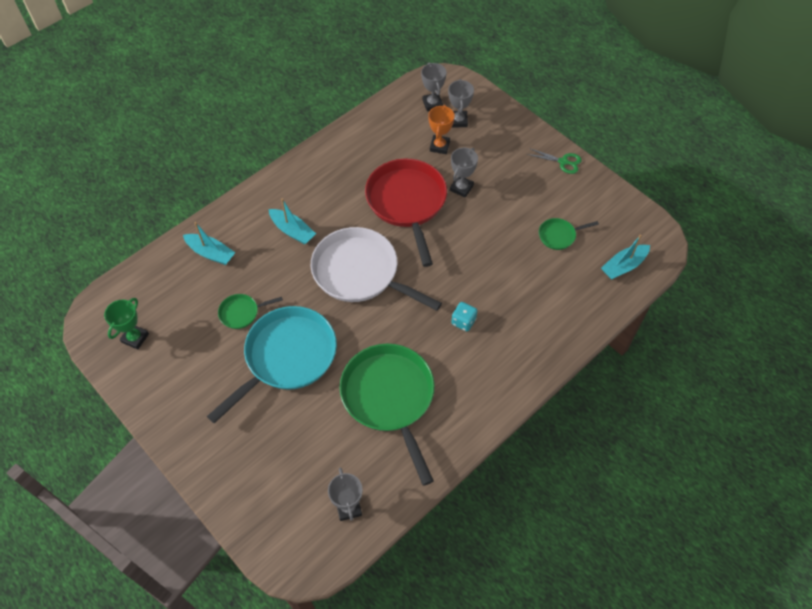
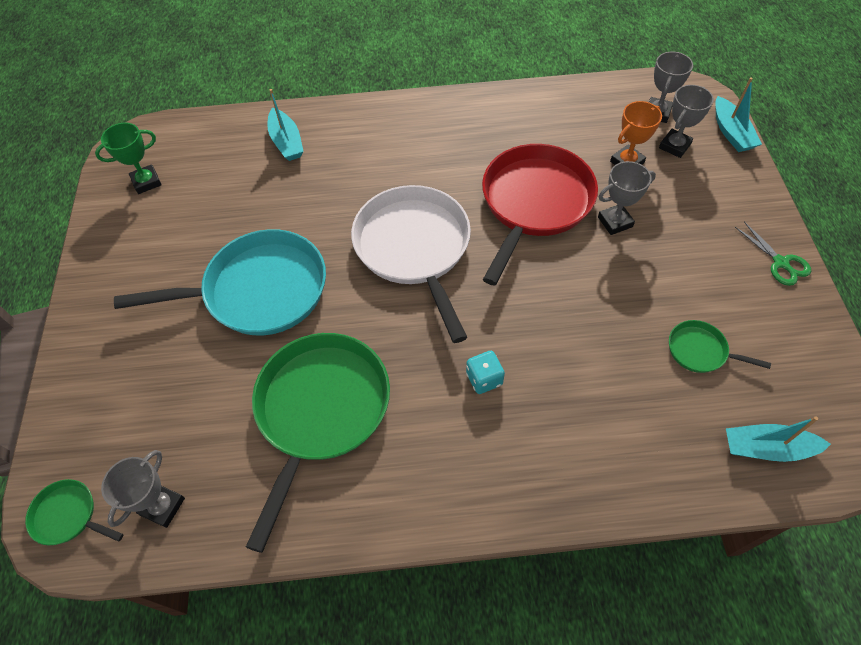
camera: 40 degrees right, 0 degrees up
(241, 313) = (259, 217): green pan -> green pan (68, 515)
(292, 231) = (384, 164): turquoise boat -> turquoise boat (731, 132)

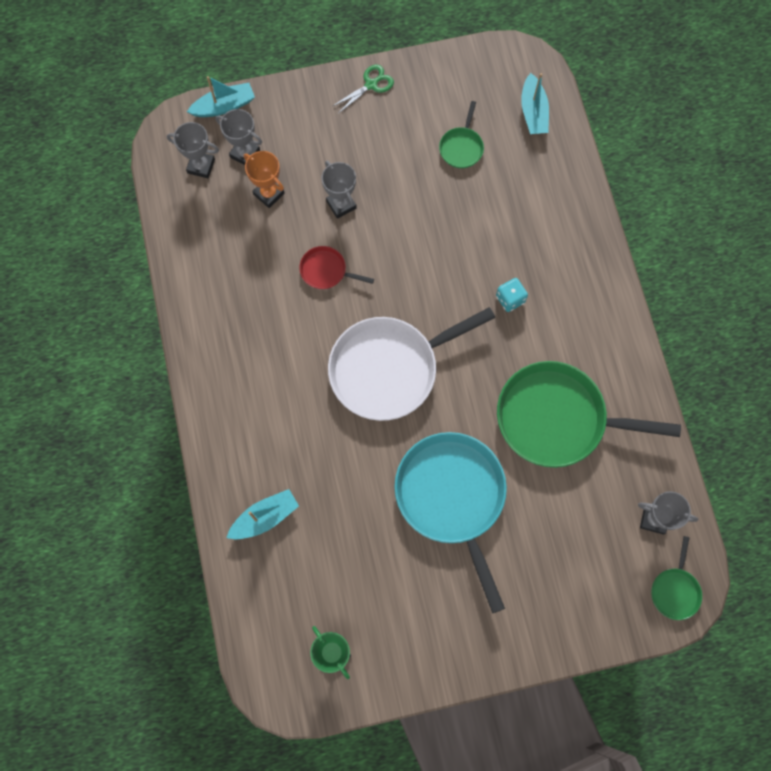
camera: 100 degrees left, 15 degrees up
(534, 203) = (326, 271): red pan -> red pan, size x0.44

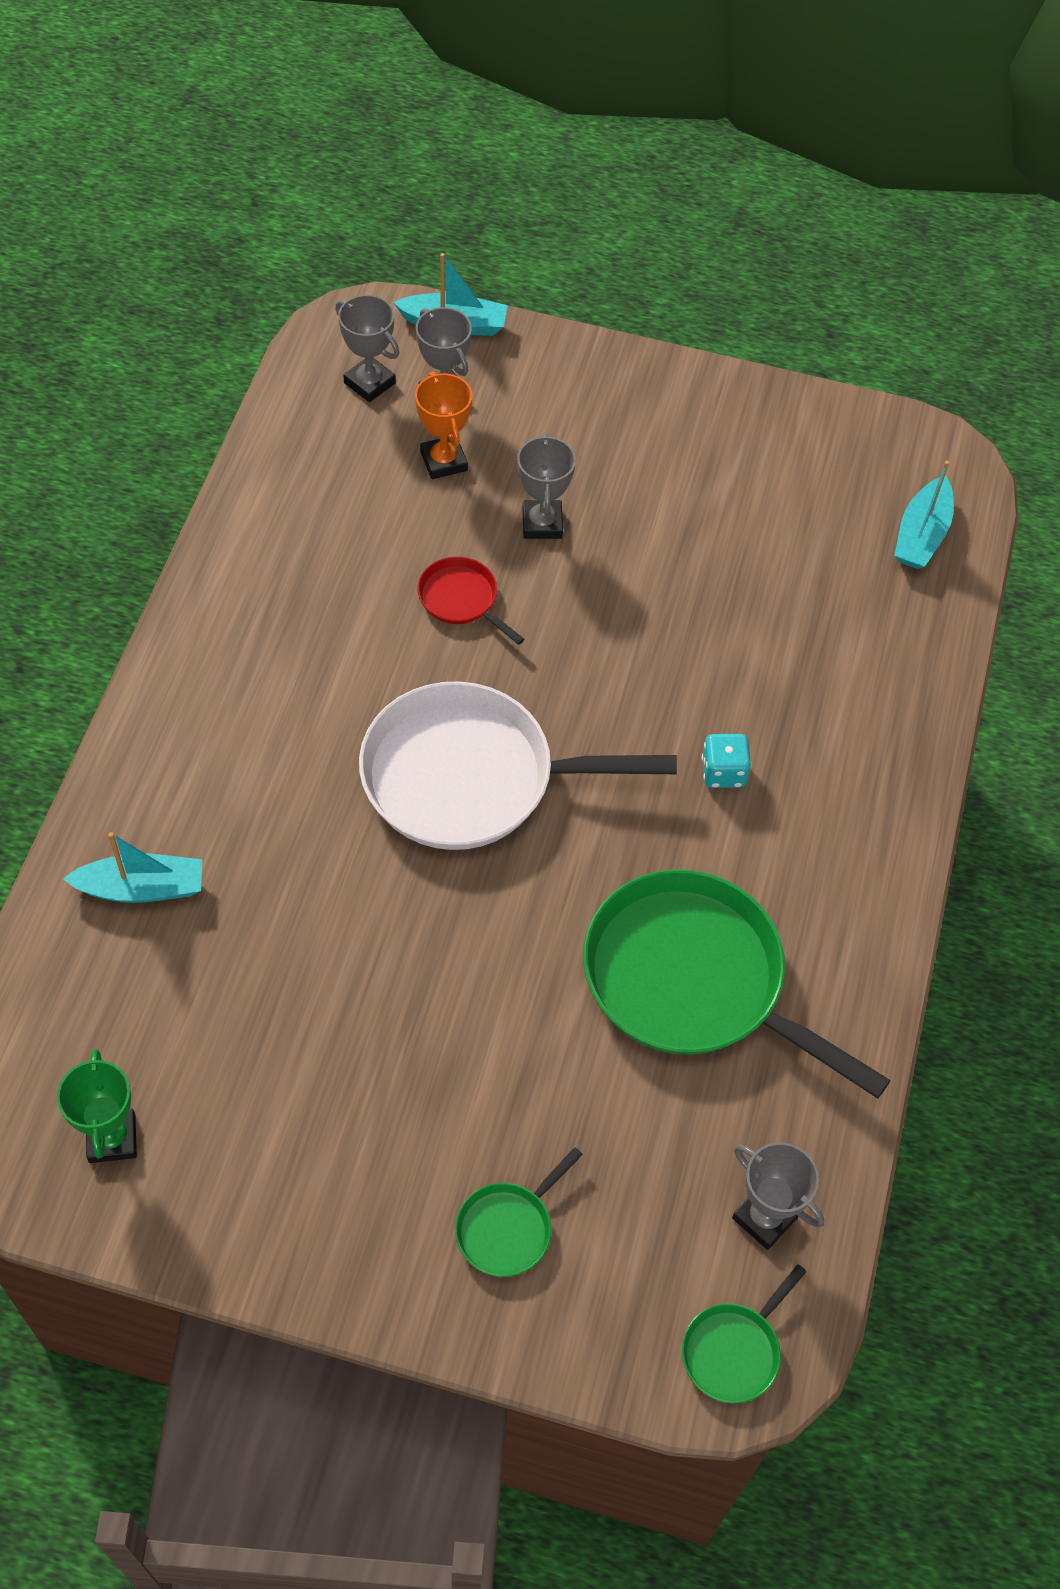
camera: 25 degrees right, 15 degrees down
(371, 84) = (690, 390): green scissors -> none
(452, 497) = (449, 1010): turquoise pan -> none
(461, 147) = (777, 532): green pan -> green pan (508, 1228)

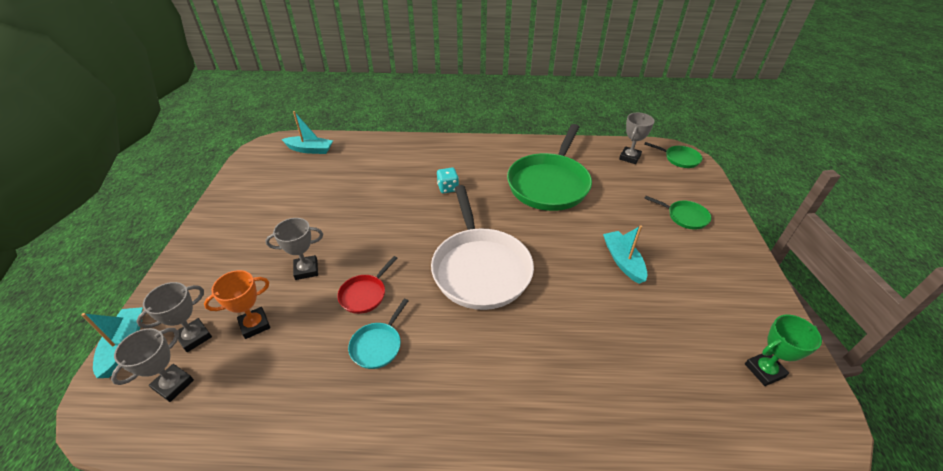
camera: 100 degrees left, 15 degrees down
(142, 888) = (617, 406): turquoise boat -> turquoise boat (623, 261)
(354, 607) = (378, 345): none -> turquoise pan

